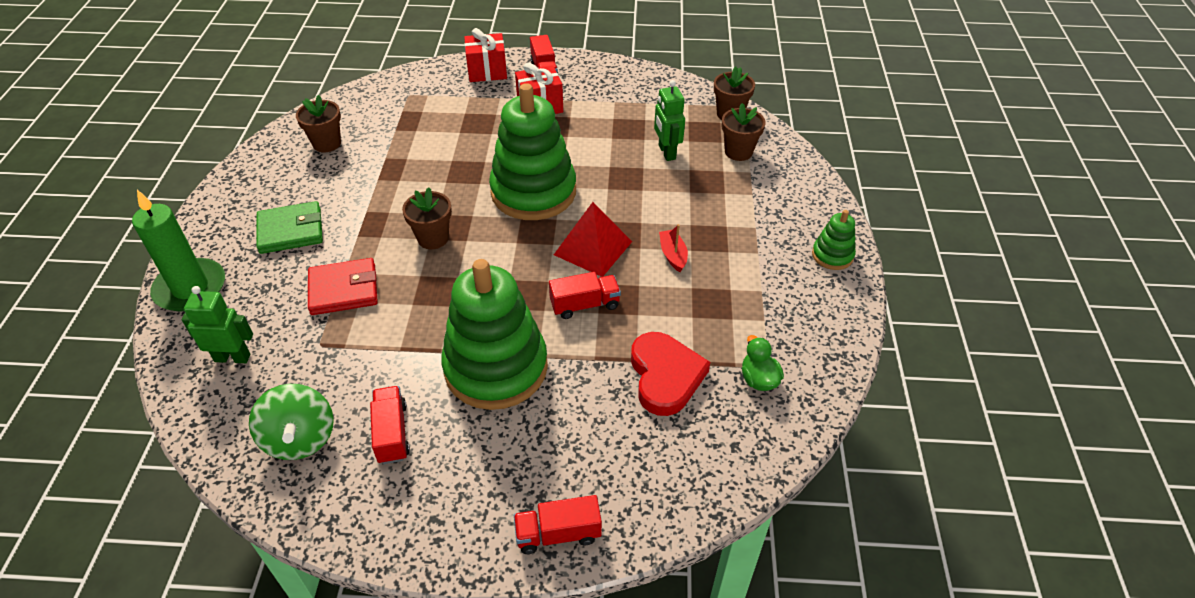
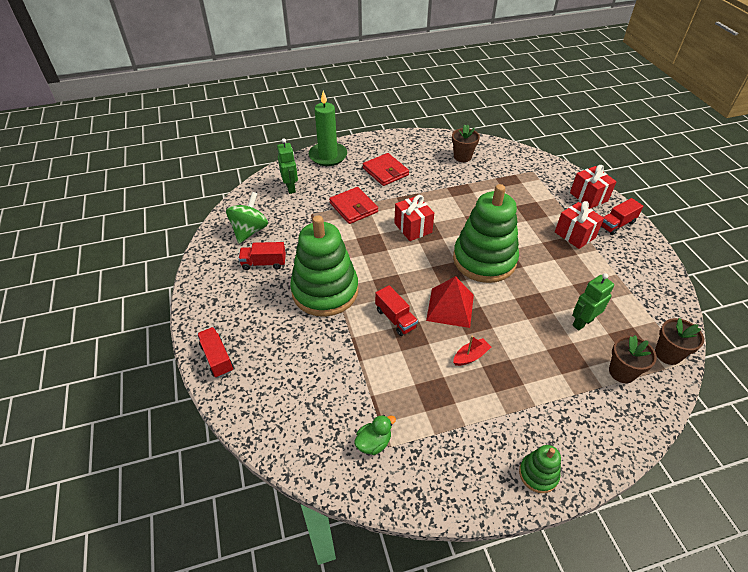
camera: 70 degrees right, 0 degrees up
(291, 231) = (385, 171): green wallet -> red wallet
(300, 439) = (250, 231): green spinning top -> green spinning top turned 150 degrees clockwise
(392, 433) = (264, 263): red truck -> red truck turned 150 degrees counterclockwise
(433, 238) = (413, 228): brown flower pot -> red gift
(665, 376) = (353, 381): red heart -> none

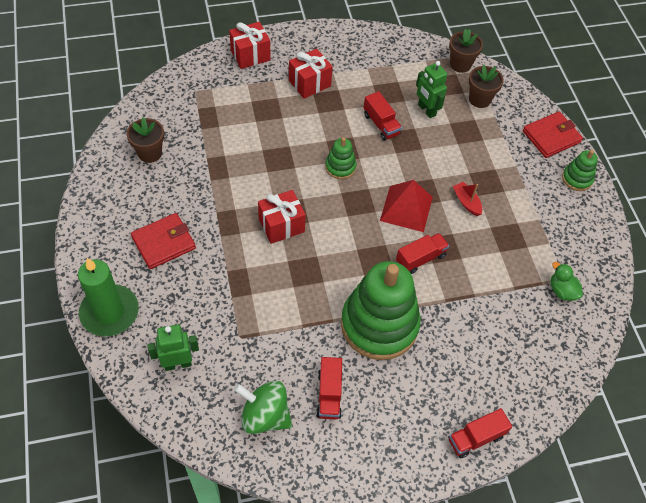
camera: 90 degrees left, 10 degrees up
(353, 207) = (234, 286): red wallet -> red wallet (551, 137)
(484, 260) = (340, 167): green stacking toy -> green stacking toy, size x0.45
(616, 224) = (297, 47): red truck -> red truck (381, 124)

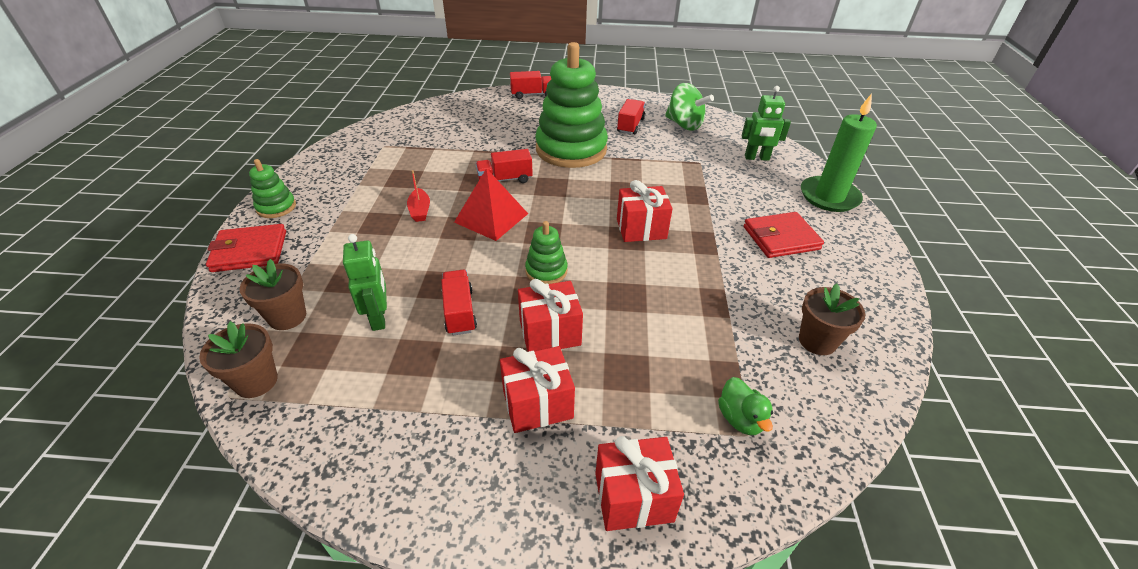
camera: 160 degrees left, 15 degrees down
(319, 123) = (550, 333): none -> red gift
(562, 291) = (394, 140): green duck -> green duck (740, 419)

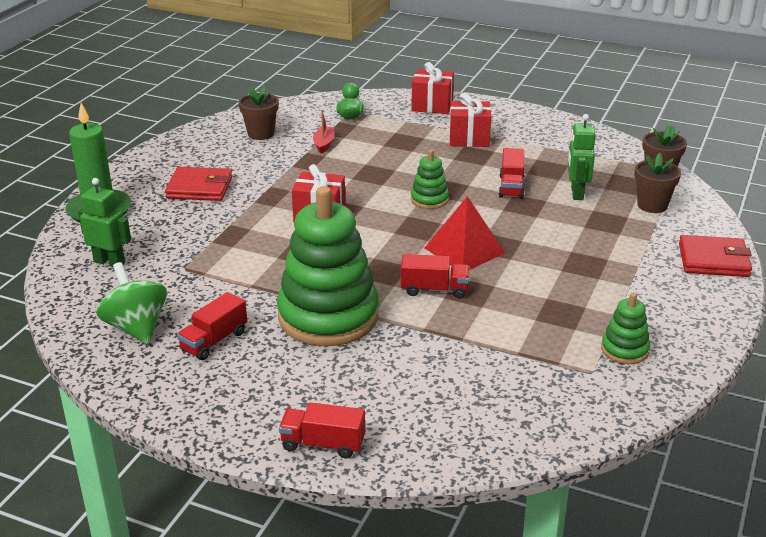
camera: 160 degrees left, 10 degrees down
(276, 207) = (709, 303): green stacking toy -> green stacking toy (624, 350)
(420, 211) = (541, 270): red boat -> red boat (324, 144)
(550, 333) = (445, 165): red gift -> none

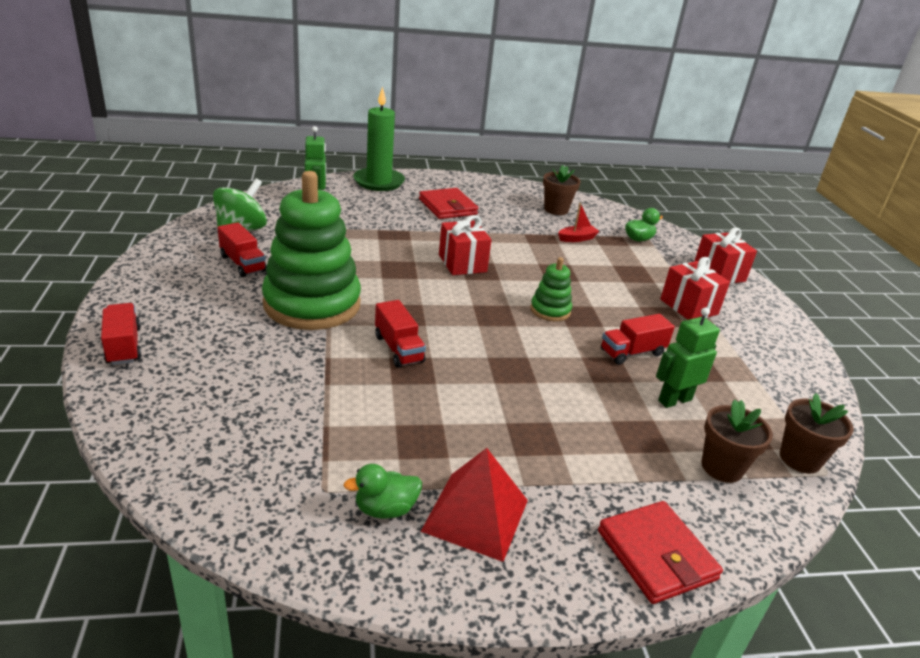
camera: 55 degrees right, 0 degrees up
(214, 341) = (243, 264): red truck -> red truck turned 135 degrees counterclockwise
(464, 250) = (482, 350): red pyramid -> red pyramid (475, 515)
(624, 350) = (385, 509): green stacking toy -> green duck

